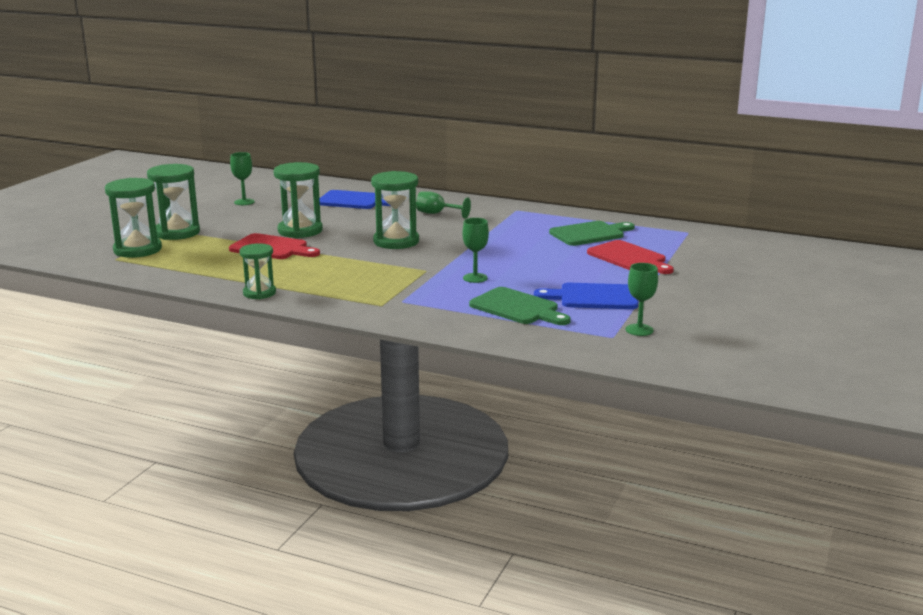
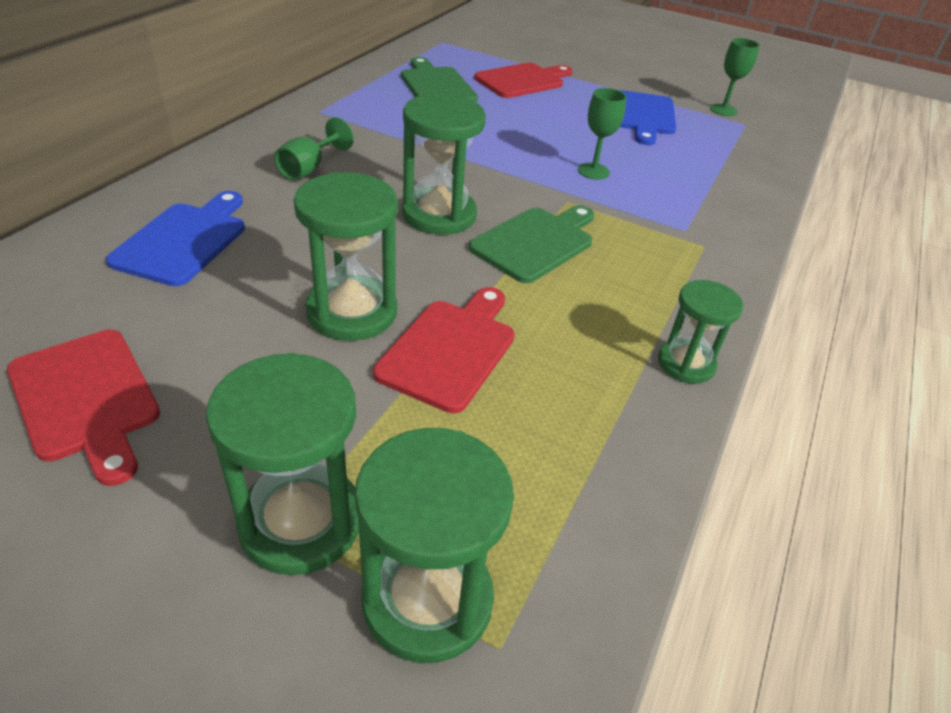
camera: 90 degrees left, 20 degrees up
(244, 202) = (87, 399): green goblet -> red cutting board
(517, 308) = (685, 158): green cutting board -> green cutting board (536, 242)

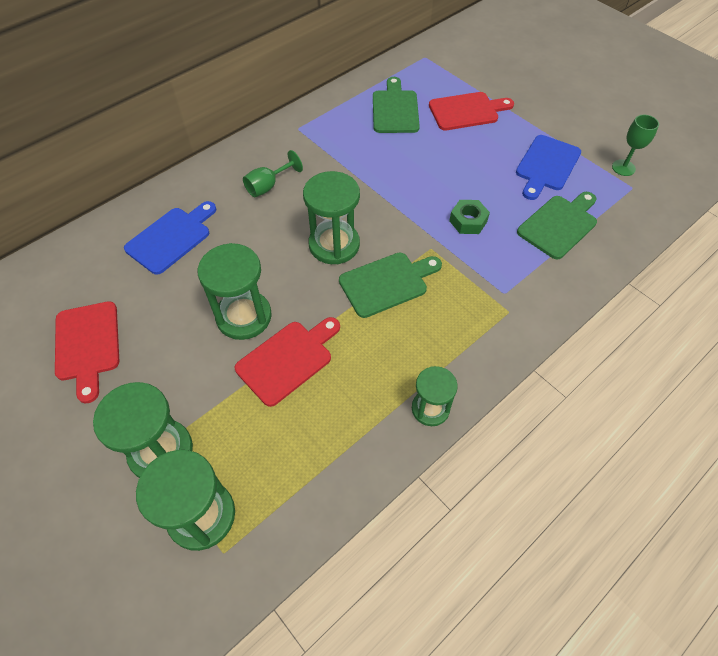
camera: 25 degrees right, 15 degrees up
(593, 171) = (468, 221): green goblet -> green nut
(696, 162) = (559, 224): none -> green cutting board

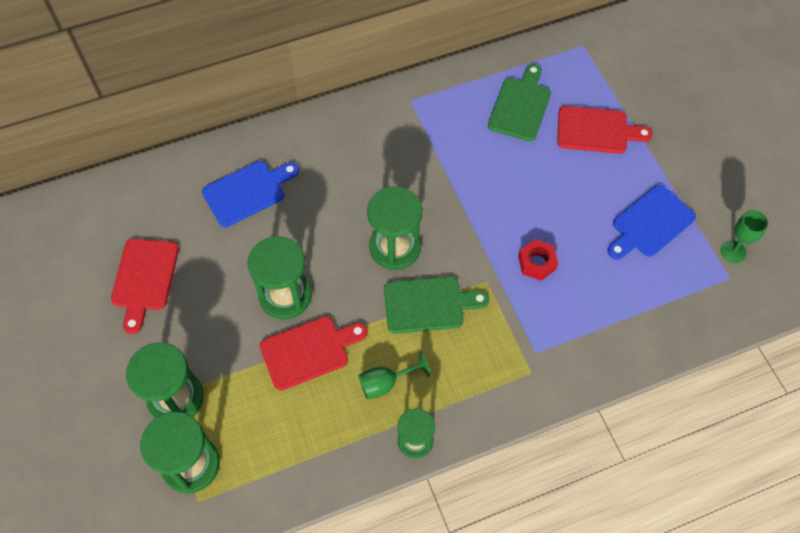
camera: 20 degrees right, 5 degrees up
(268, 186) = (356, 162): green goblet -> green goblet (386, 383)
(468, 221) = (537, 263): green nut -> red nut
(559, 224) = (628, 296): green cutting board -> none

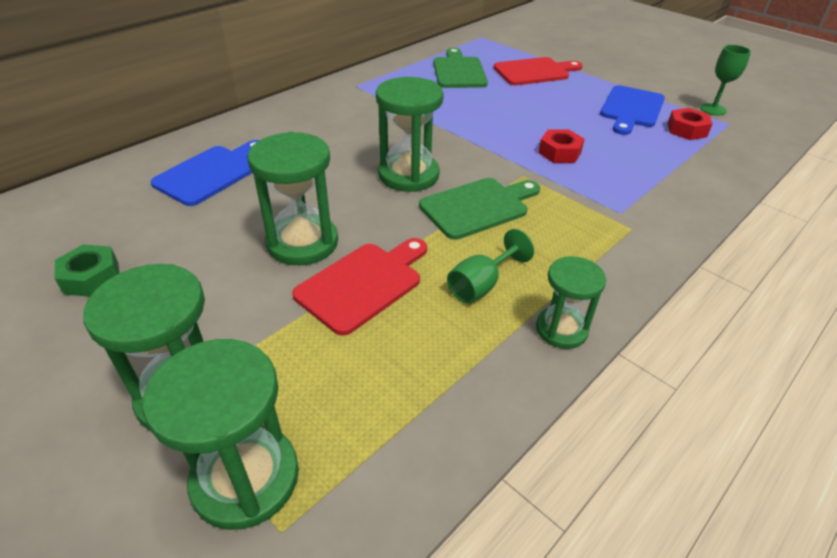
camera: 25 degrees left, 20 degrees down
(144, 279) = (91, 277): red cutting board -> green nut
(679, 273) = (686, 130): none -> red nut

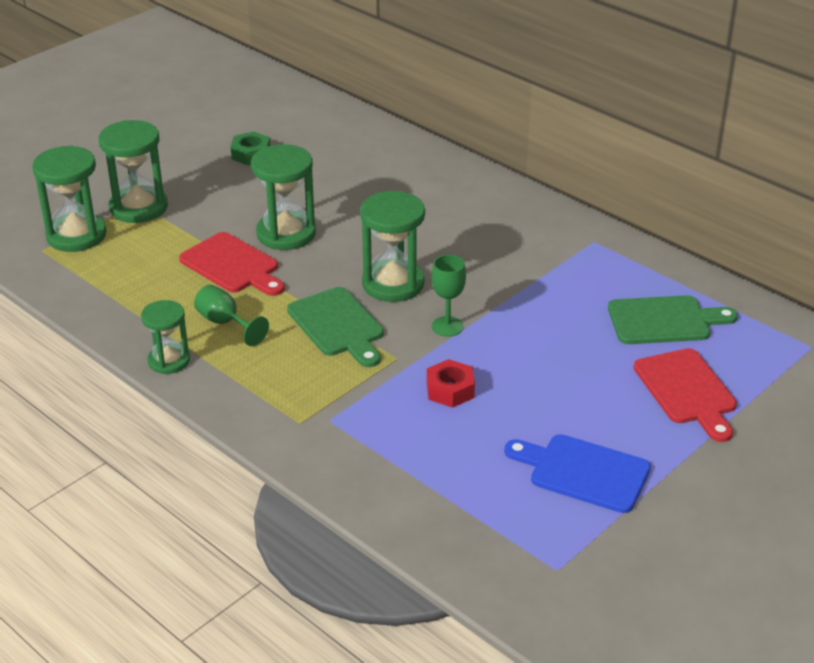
camera: 90 degrees right, 5 degrees down
(211, 173) = (389, 178): blue cutting board -> none
(686, 130) = (527, 516): red nut -> none
(713, 109) = (602, 563): green goblet -> green goblet (447, 326)

